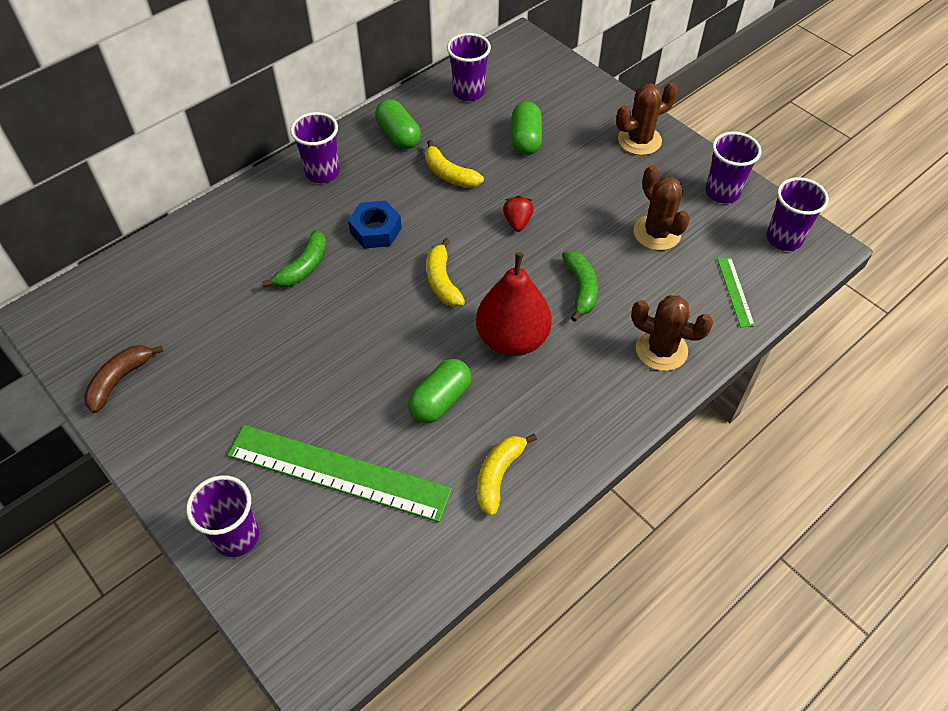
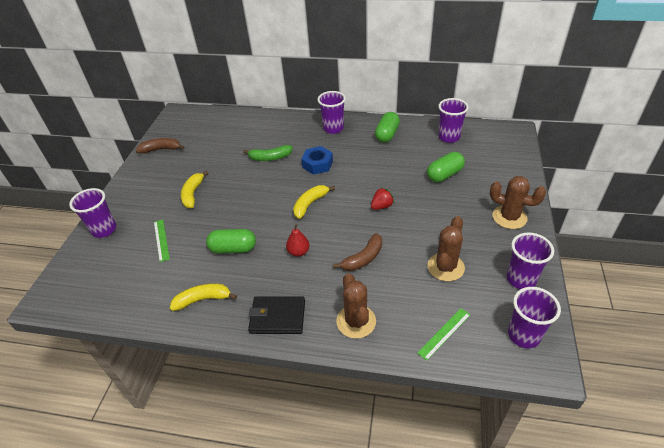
camera: 55 degrees right, 10 degrees down
(338, 472) = (161, 240): green ruler -> green ruler, size x0.44
(449, 174) = (383, 164): yellow banana -> yellow banana (193, 194)
(512, 339) = (298, 252): red pear -> red pear, size x0.47
(580, 289) = (363, 258): green banana -> brown banana
(593, 415) = (277, 317): none -> black wallet

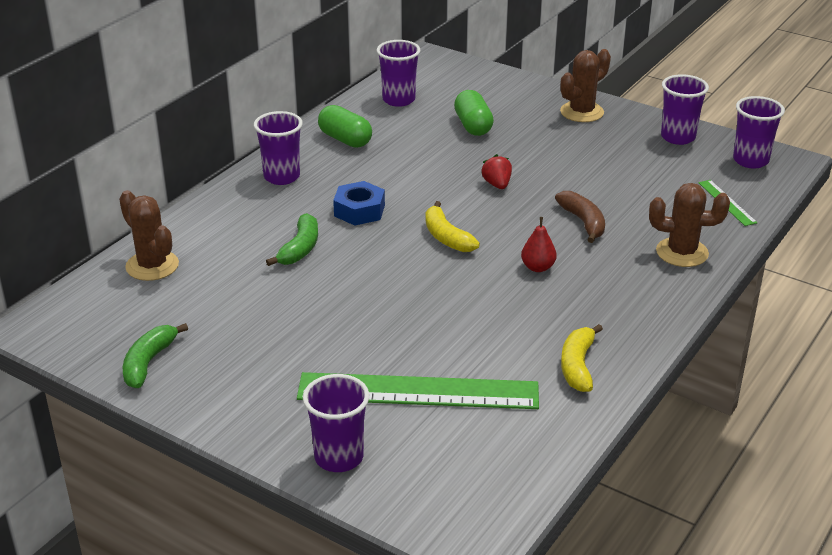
camera: 70 degrees left, 10 degrees down
(161, 149) = (148, 362): brown banana -> green banana
(161, 240) = (418, 391): green ruler -> green ruler, size x2.27
(193, 194) = (324, 342): yellow banana -> none
(233, 249) = (491, 322): green capsule -> none
(277, 317) = (644, 308): black wallet -> none
(445, 267) = (633, 173): brown cactus -> brown cactus (152, 266)

